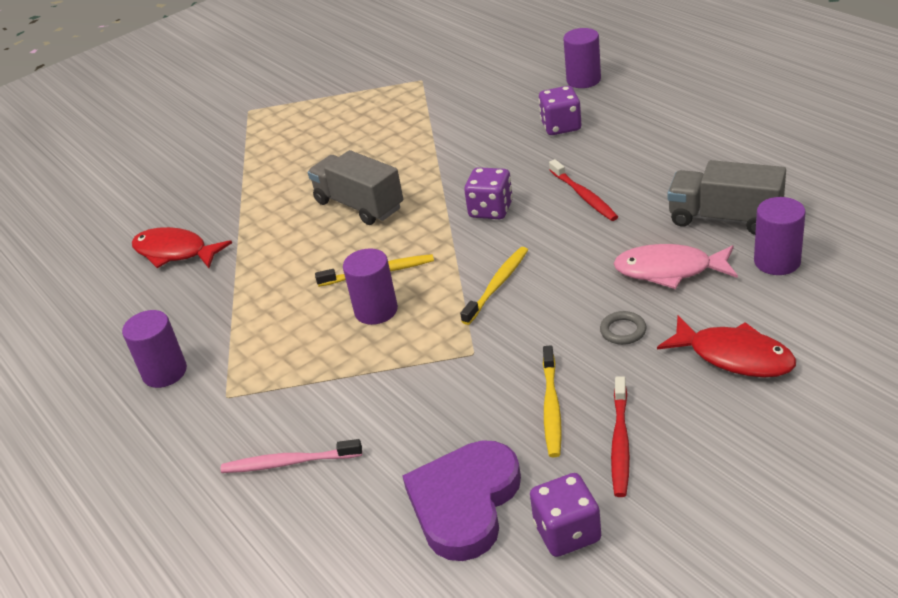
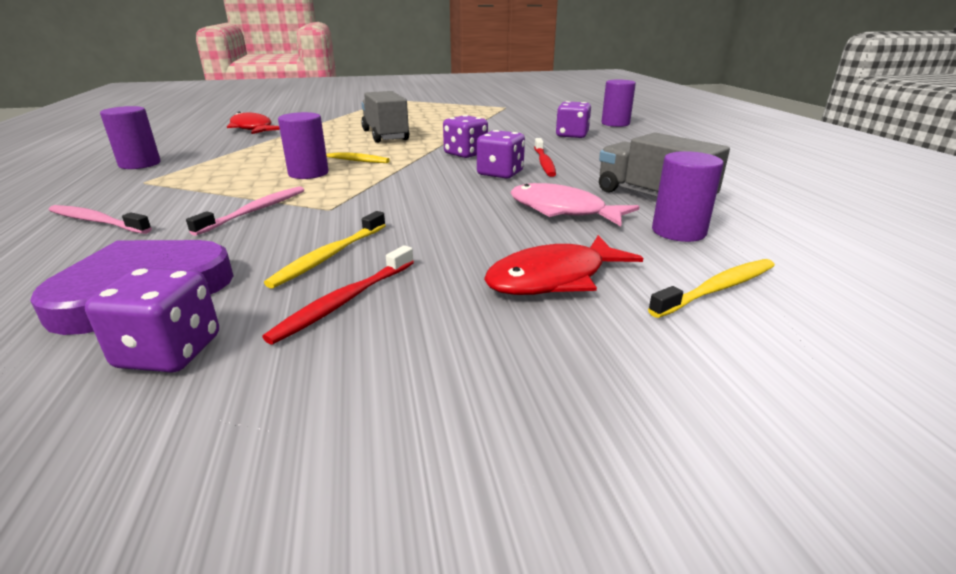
camera: 20 degrees right, 10 degrees down
(411, 385) = (256, 211): none -> pink toothbrush
(497, 285) = (411, 183): yellow toothbrush -> yellow toothbrush (718, 288)
(562, 233) = (500, 173): none -> purple dice
(623, 331) = (468, 231): grey ring -> none
(734, 356) = (554, 278): red fish -> red fish turned 90 degrees clockwise

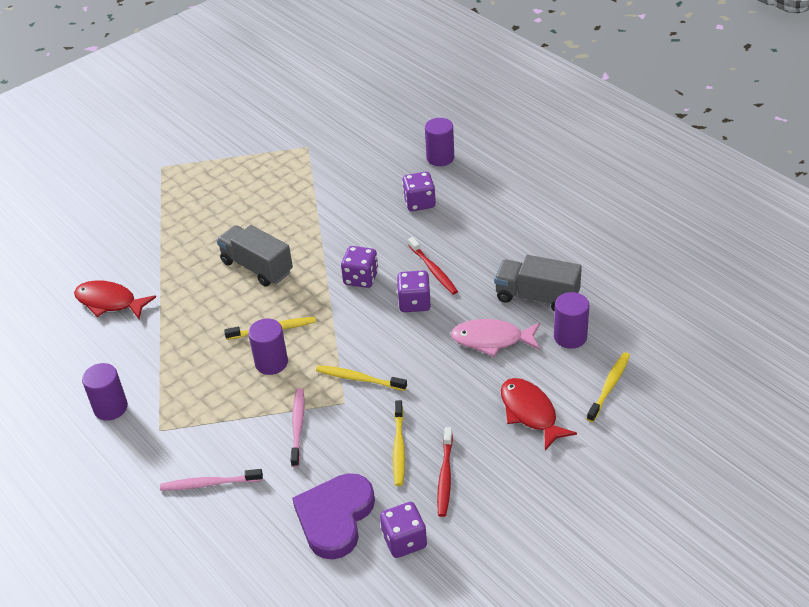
camera: 25 degrees left, 15 degrees up
(371, 199) = (358, 379): none -> yellow toothbrush
(554, 278) = (530, 413): red fish -> red fish turned 120 degrees clockwise

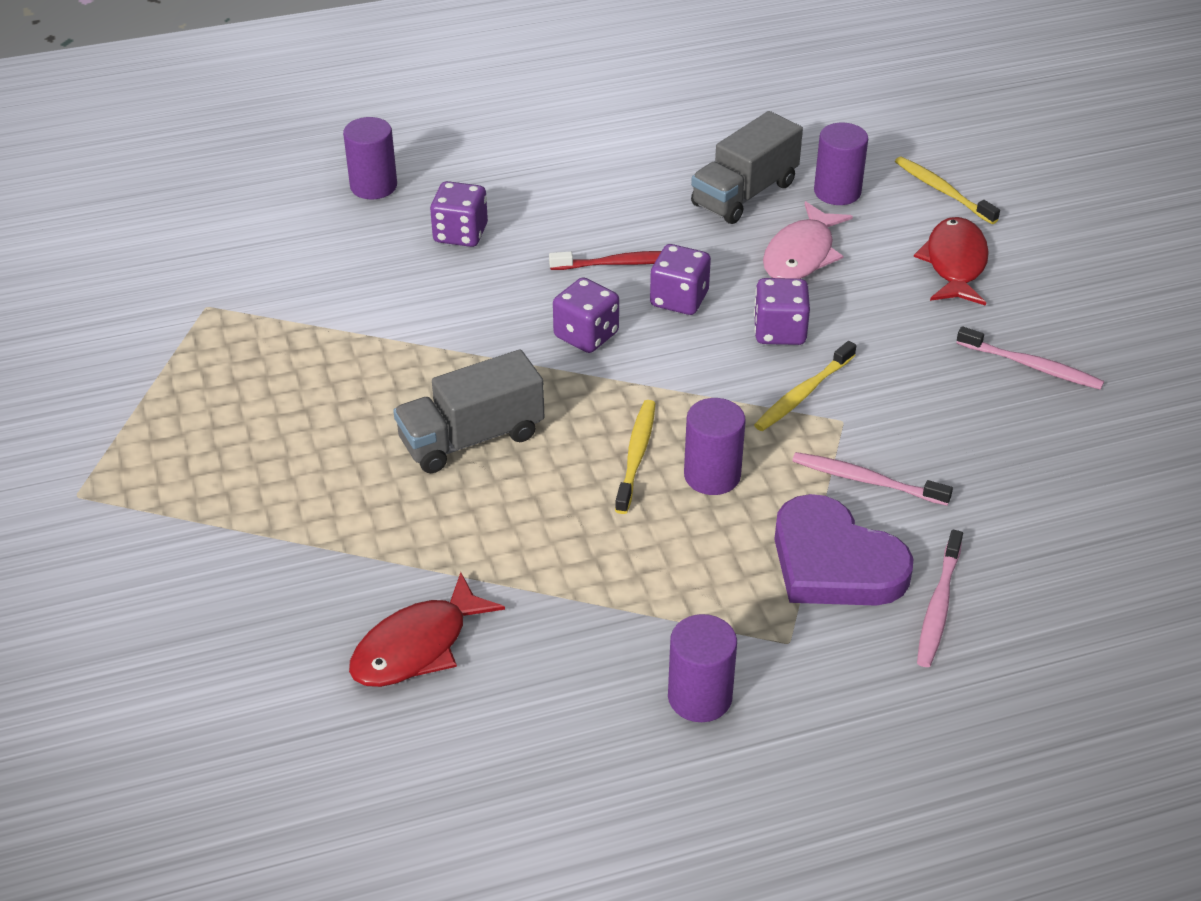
camera: 70 degrees left, 0 degrees up
(335, 517) = (1063, 487): purple heart -> purple heart (834, 562)
(399, 448) = (960, 392): yellow toothbrush -> none
(404, 541) = (1129, 433): purple dice -> purple dice (779, 331)
(445, 477) = (1032, 366): red toothbrush -> pink toothbrush
(530, 413) = (954, 264): red fish -> red fish turned 105 degrees clockwise

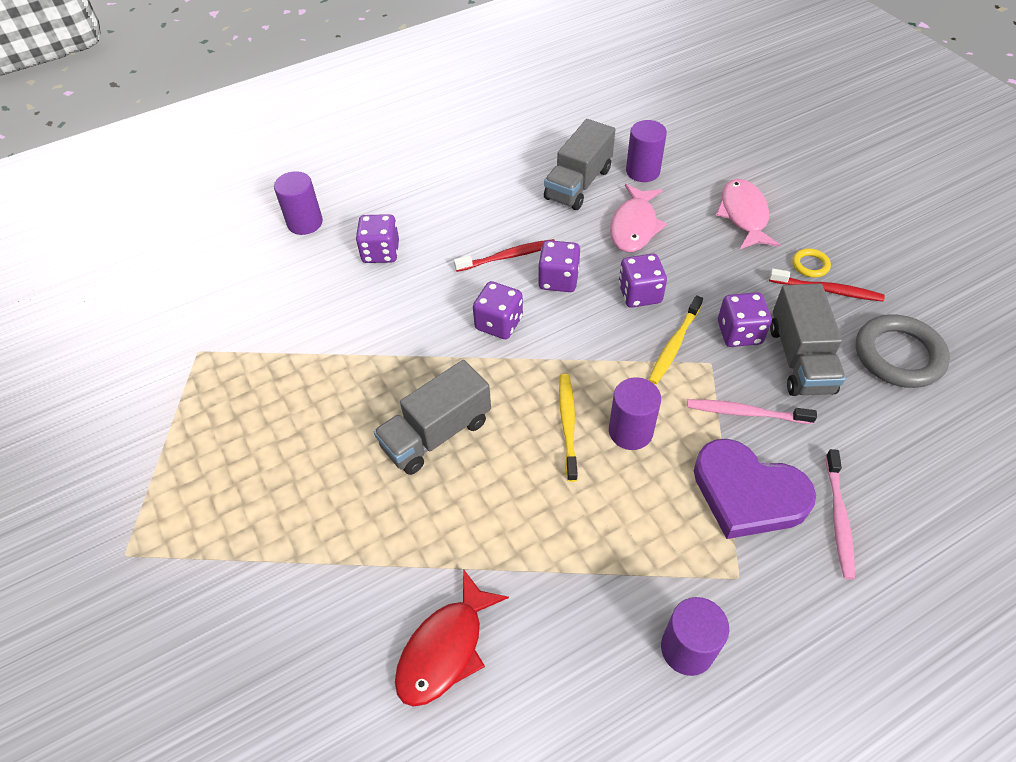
camera: 10 degrees left, 10 degrees up
(893, 394) = (739, 333): none -> purple dice
(942, 190) = (714, 158): yellow toothbrush -> none
(954, 264) = (743, 215): red fish -> pink fish
(961, 435) = (800, 359): none -> grey truck
(1020, 334) = (810, 265): none -> yellow ring
(1032, 366) = (828, 290): pink toothbrush -> red toothbrush
(1094, 452) = (898, 355): none -> grey ring

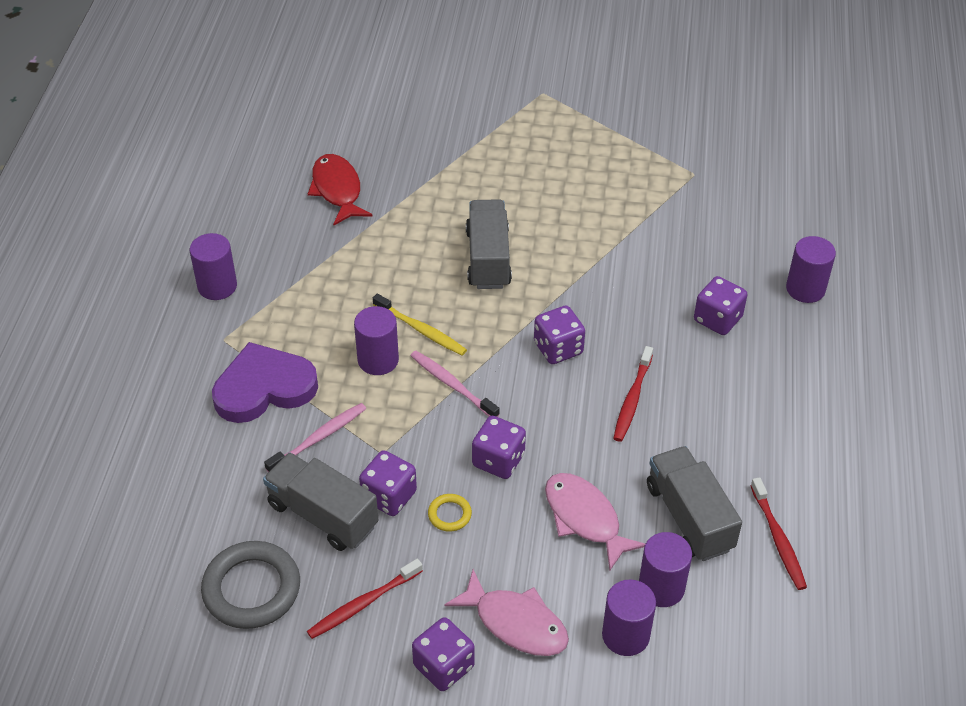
camera: 125 degrees right, 5 degrees down
(552, 144) = (778, 540): none -> red toothbrush
(558, 280) = (570, 416): purple dice -> purple dice (444, 666)
(674, 345) = (423, 442): yellow toothbrush -> none
(691, 169) = (625, 635): none -> purple cylinder
(810, 265) = (402, 619): yellow ring -> yellow ring (449, 514)
(838, 519) = (193, 421): pink toothbrush -> pink toothbrush (452, 384)

